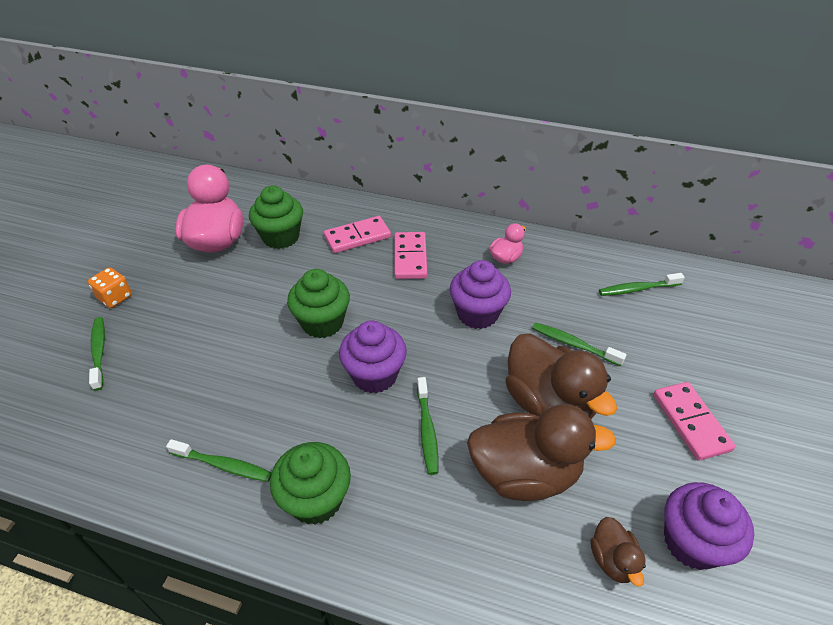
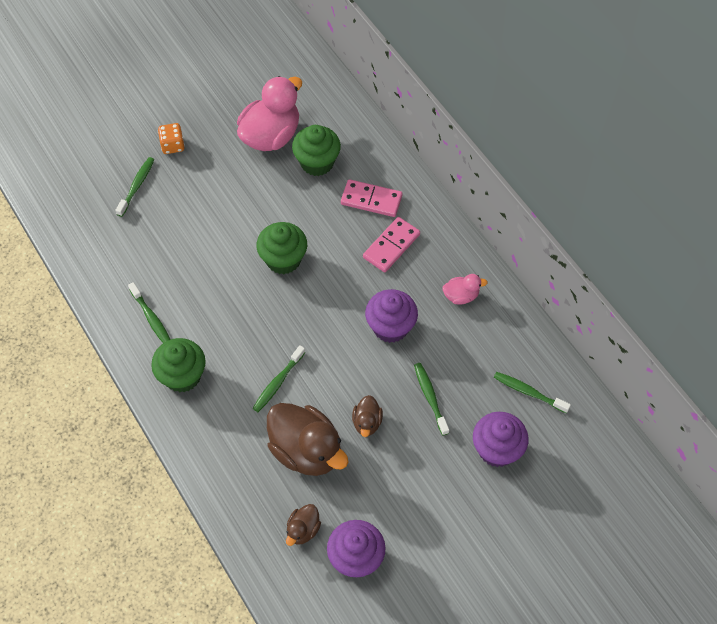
camera: 40 degrees right, 15 degrees up
(374, 375) = (281, 323): purple cupcake -> purple cupcake (497, 449)
(548, 403) = (367, 422): brown duck -> brown duck, size x0.48
(690, 422) = (442, 502): pink domino -> none

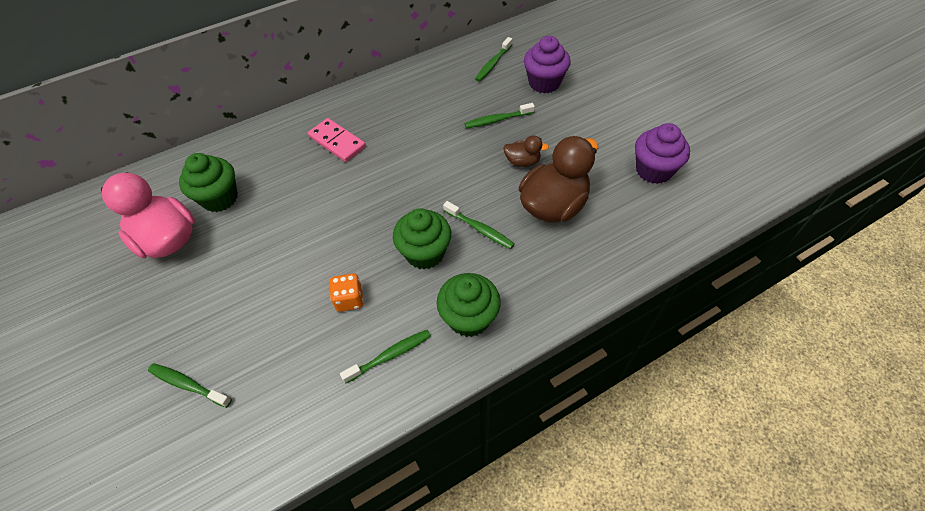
camera: 85 degrees left, 5 degrees down
(173, 145) = (139, 343): orange dice -> orange dice (349, 299)
(283, 259) = (334, 226): green cupcake -> green cupcake (425, 253)
(303, 530) = (634, 208): brown duck -> none
(371, 200) = (280, 155): pink domino -> none
(390, 327) = (425, 144): purple cupcake -> none
(461, 296) = (399, 98): pink duck -> none

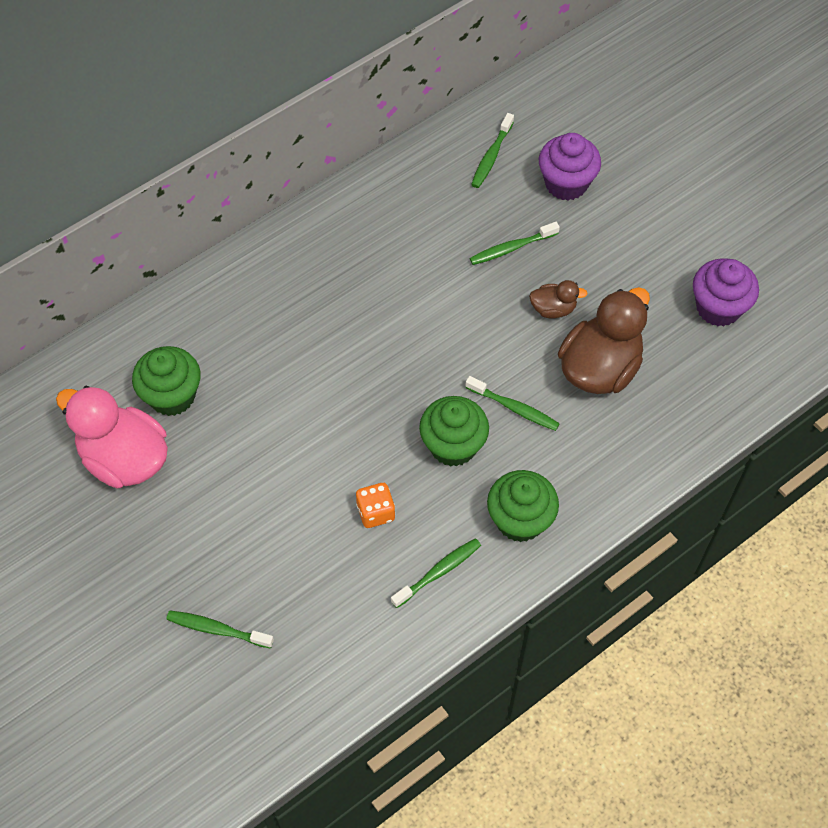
camera: 10 degrees left, 5 degrees up
(337, 142) = (304, 300): pink domino -> none

